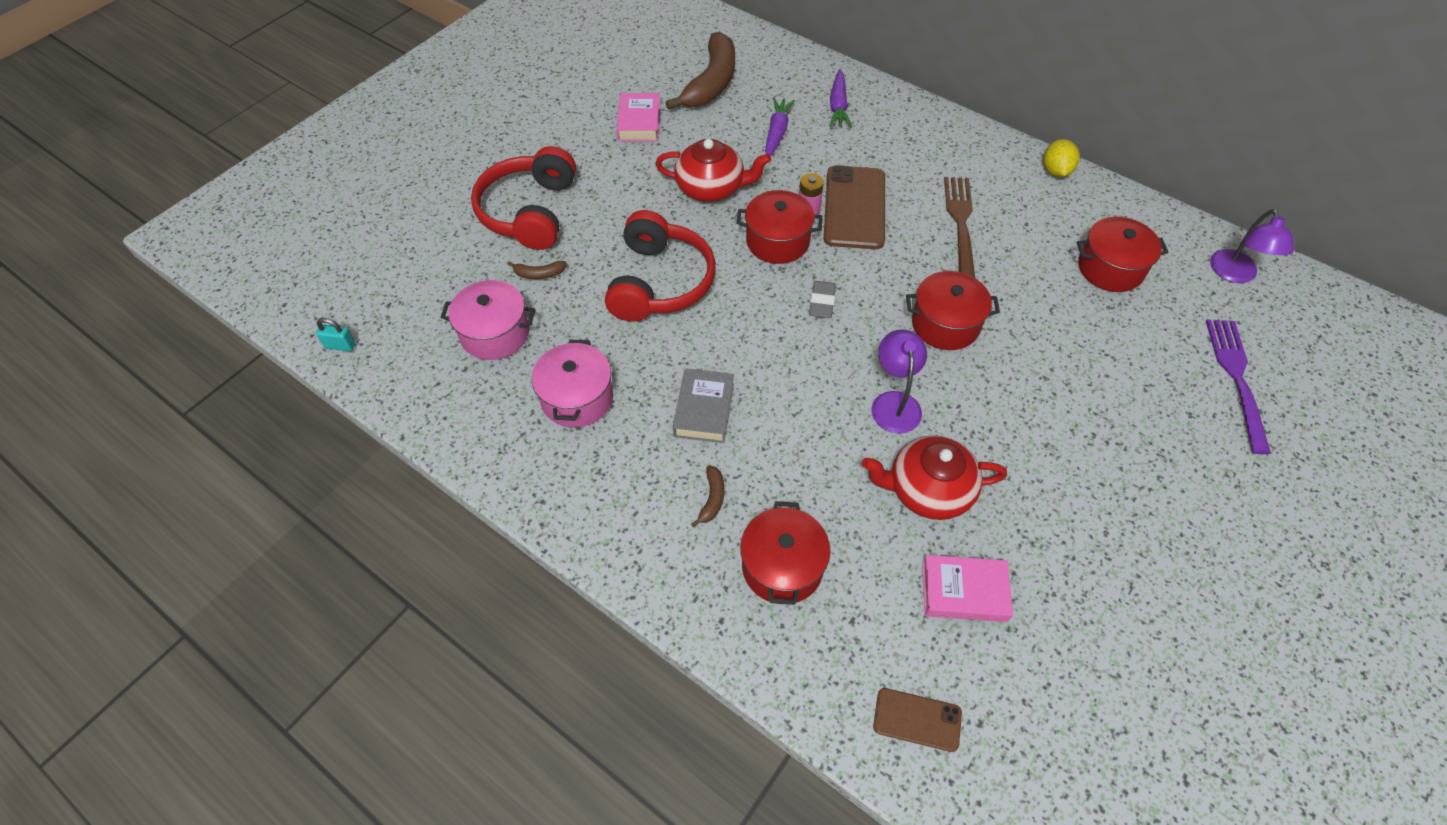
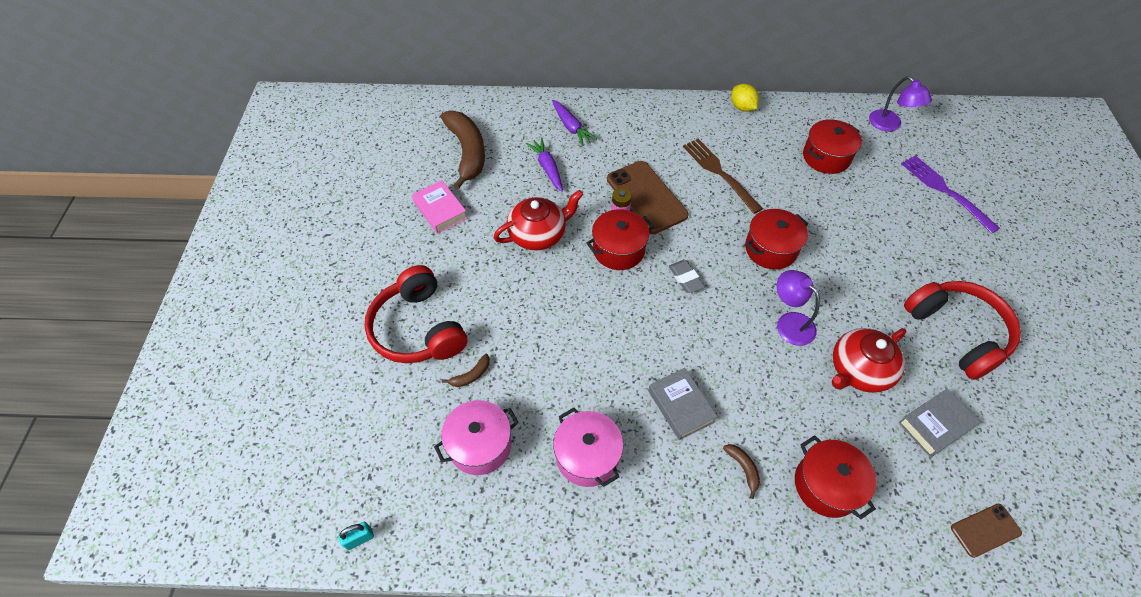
camera: 35 degrees left, 0 degrees up
(660, 282) = (566, 328): red headphones -> red headphones (957, 332)
(964, 592) = (935, 425): pink book -> grey book

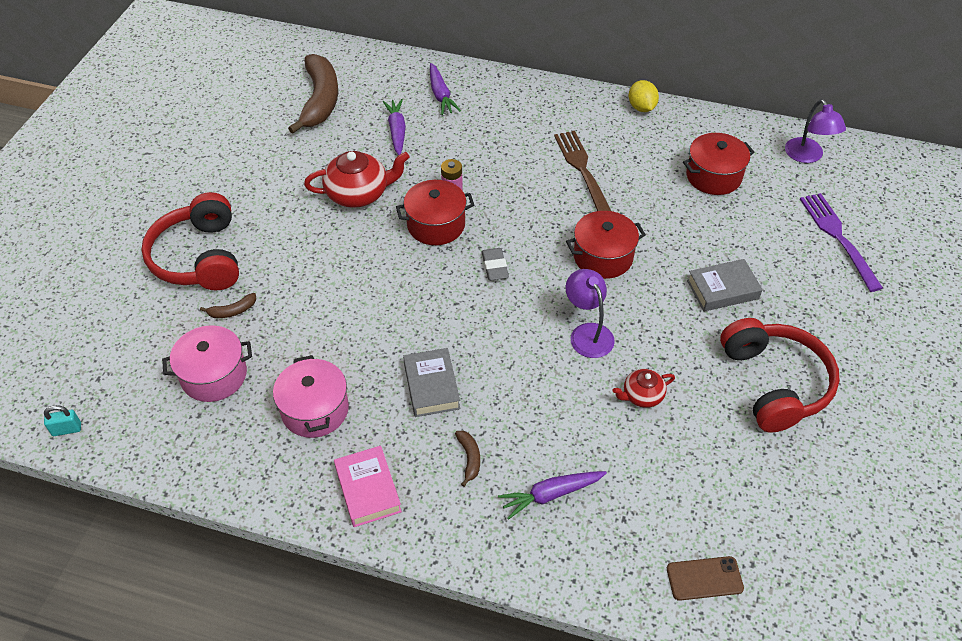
camera: 15 degrees right, 5 degrees down
(440, 210) = (268, 151): pink book -> pink book (368, 490)
(646, 197) = (490, 179): brown phone -> none
(826, 485) = (550, 495): red pot -> purple carrot
(859, 370) = (642, 395): red teapot -> red teapot, size x0.56
(935, 425) = (701, 467): grey book -> grey book (722, 289)

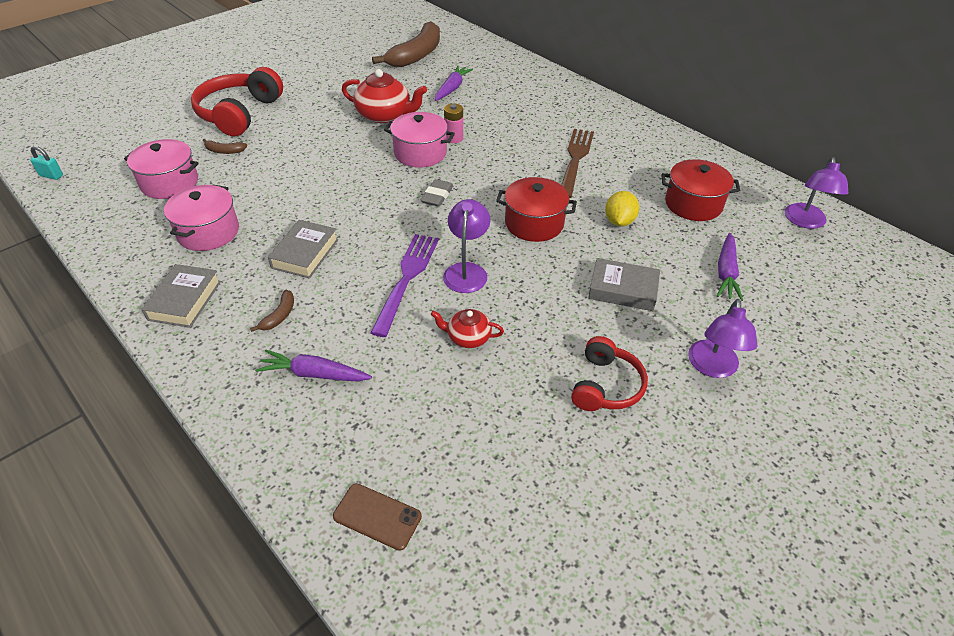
camera: 30 degrees right, 5 degrees down
(368, 490) = (185, 300): pink book -> grey book
(436, 225) = (420, 153): red pot -> pink pot
(441, 95) = (508, 78): purple carrot -> purple carrot (726, 273)
(641, 107) = (669, 136): yellow lemon -> yellow lemon (619, 221)
(775, 383) = (606, 386): red headphones -> red headphones, size x0.61
(834, 328) = (712, 367): none -> purple lamp
(838, 237) = (783, 296): purple fork -> purple fork (407, 279)

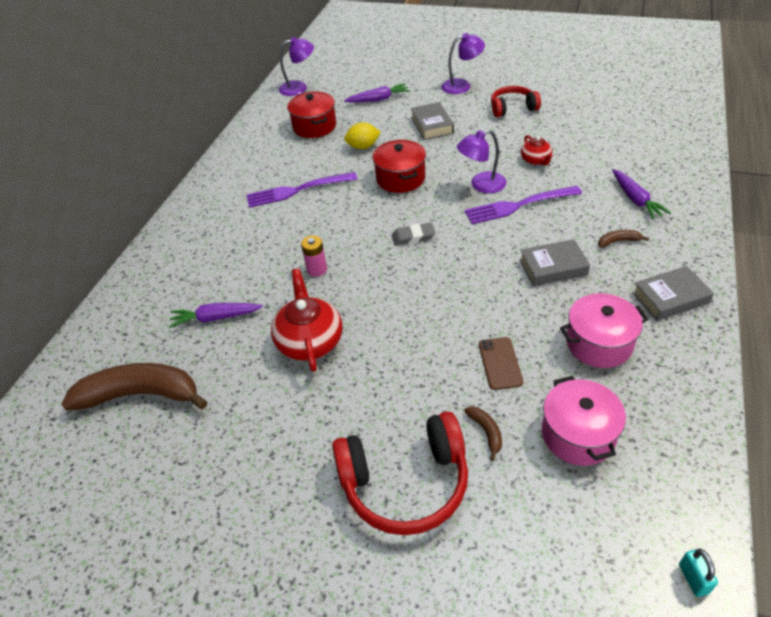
camera: 115 degrees left, 0 degrees up
(377, 516) = (672, 137): brown phone -> brown phone (500, 363)
(420, 153) = (359, 278): pink pot -> none
(575, 159) = (297, 190): brown fork -> purple fork

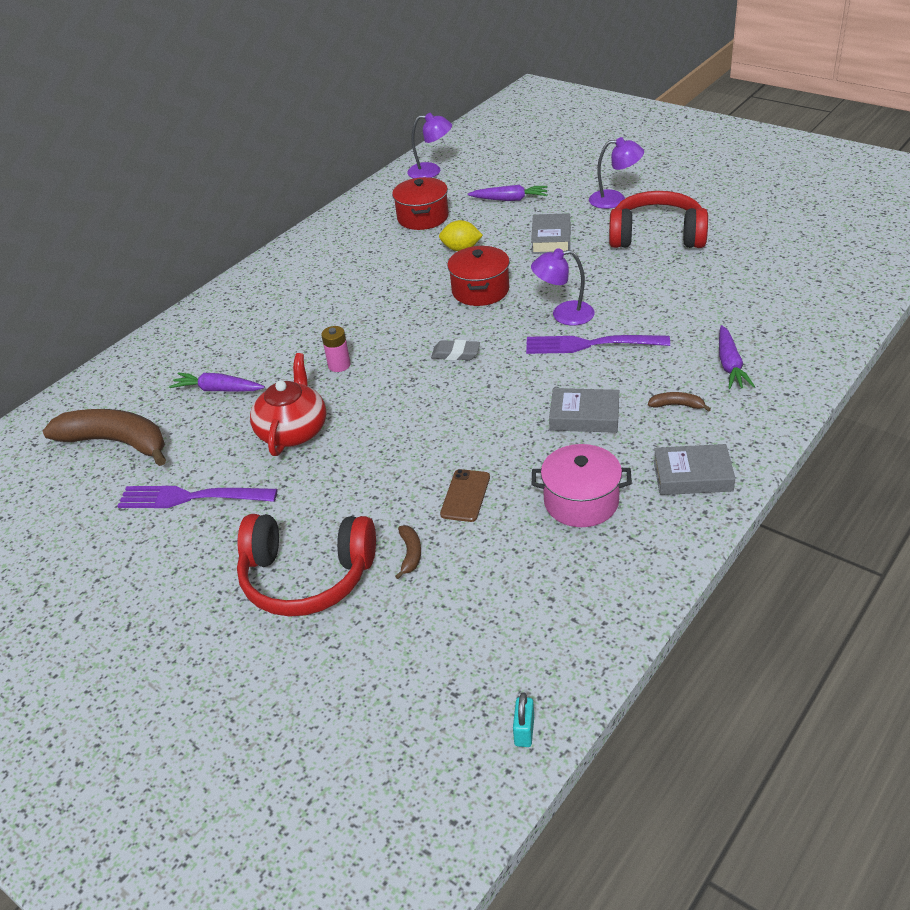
camera: 20 degrees right, 5 degrees down
(297, 190) = (365, 282): purple fork -> purple fork (191, 497)
(512, 108) = (657, 236): red headphones -> red headphones, size x1.65
(536, 160) = (644, 299): red teapot -> none
(578, 434) = (499, 579): pink pot -> none

